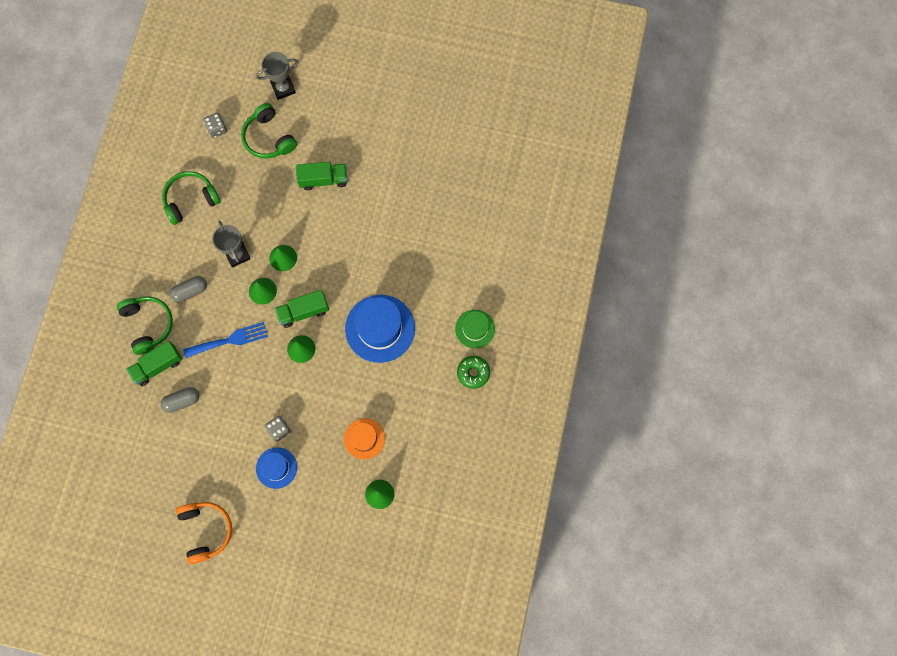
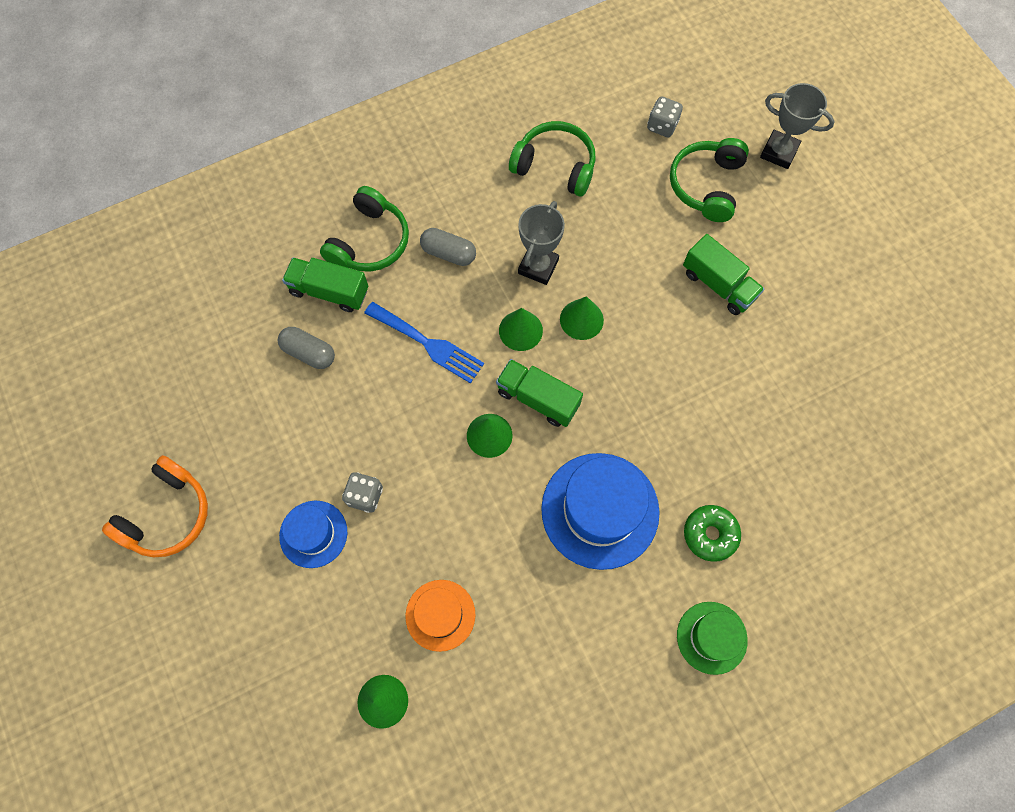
camera: 50 degrees right, 5 degrees down
(473, 373) = (651, 688): green donut -> green donut (710, 534)

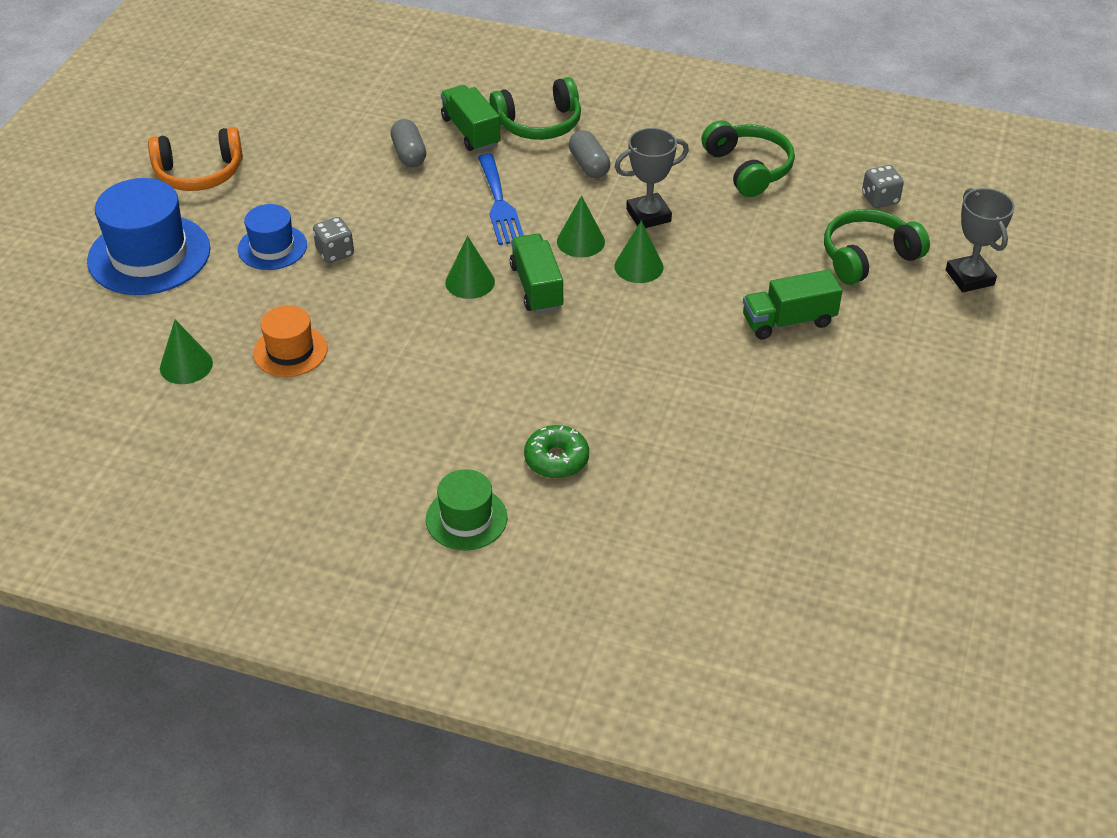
camera: 45 degrees right, 25 degrees down
(600, 510) = (490, 381): blue hat -> blue hat (149, 255)
(718, 284) = (788, 321): green truck -> green truck turned 75 degrees clockwise

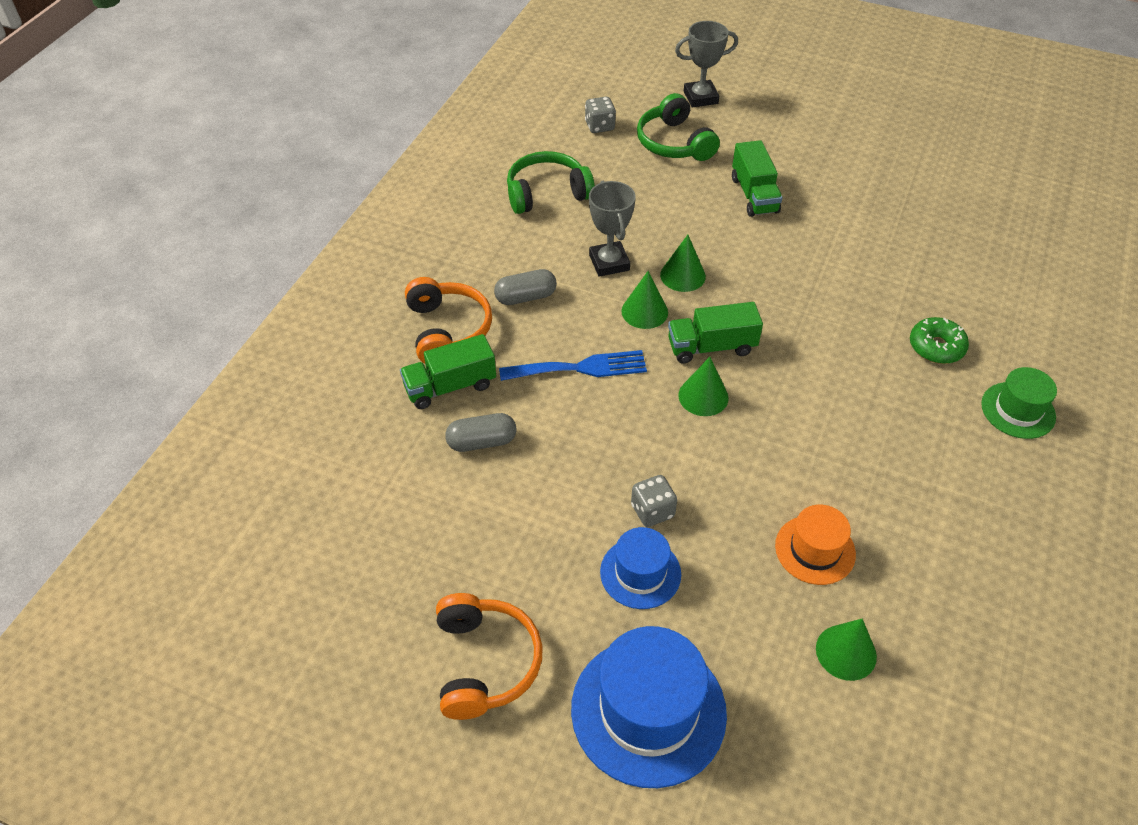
camera: 85 degrees left, 5 degrees up
(539, 124) = (448, 330): green headphones -> orange headphones

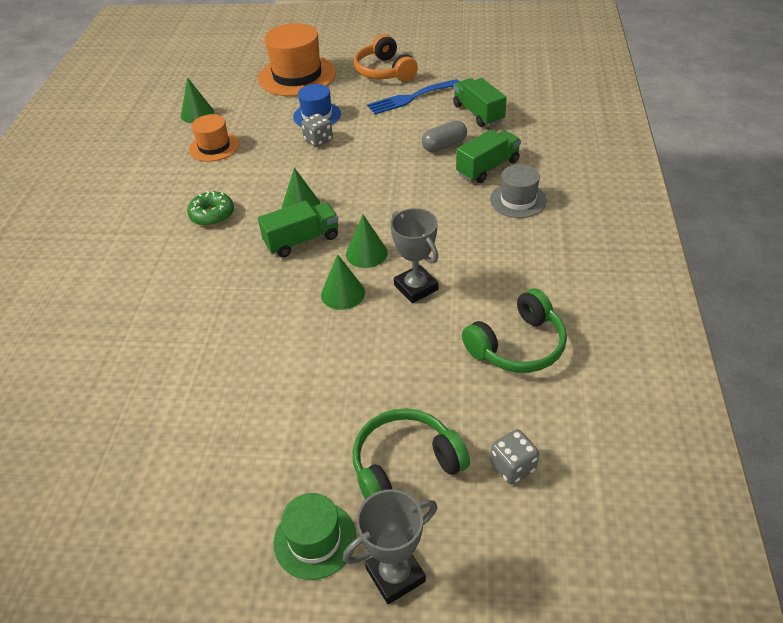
camera: 165 degrees right, 5 degrees down
(448, 330) = (518, 200): orange headphones -> grey hat
(526, 297) = (473, 239): grey capsule -> none
(580, 368) = (400, 201): blue fork -> blue fork (410, 98)
(648, 710) = (297, 76): blue hat -> orange hat
(674, 143) = (405, 465): green headphones -> green headphones turned 75 degrees counterclockwise
(754, 195) = (287, 409): green truck -> green truck (478, 113)
(936, 347) = (107, 288): green donut -> green donut (212, 215)
(1018, 410) = (52, 256): green hat -> green hat (315, 539)

